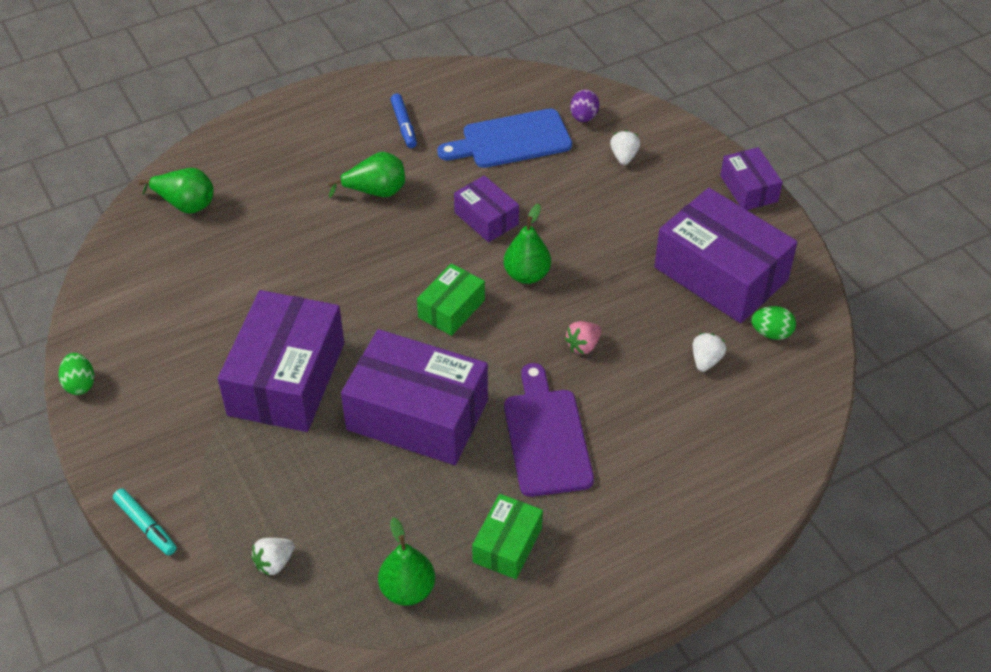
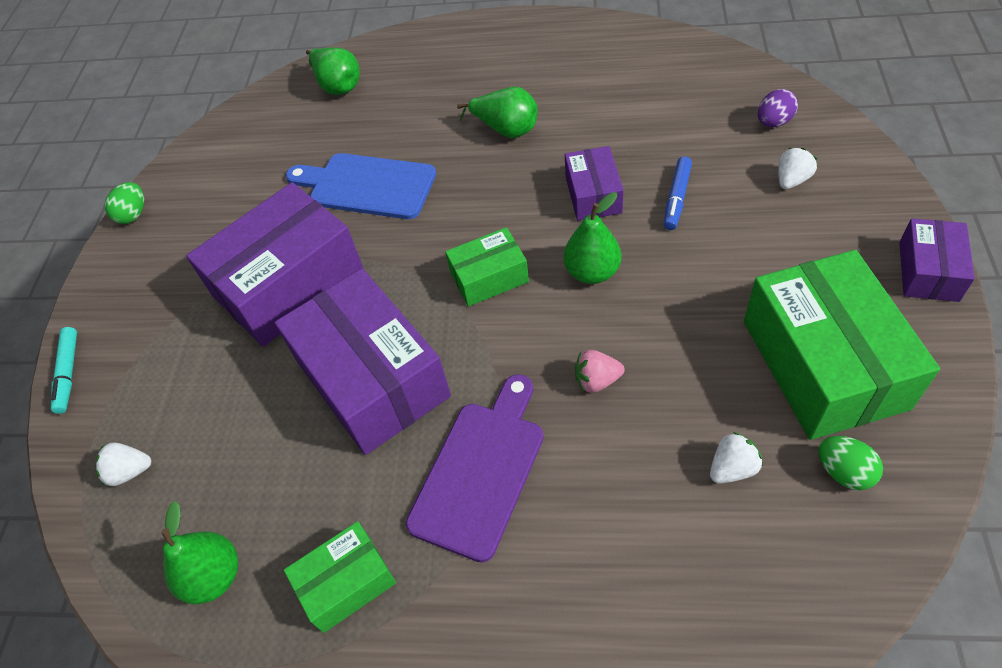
camera: 40 degrees right, 5 degrees up
(404, 125) = (580, 74): blue marker -> blue marker (677, 198)
(511, 140) = (677, 122): blue cutting board -> blue cutting board (367, 186)
(720, 274) = (823, 364): purple box -> green box

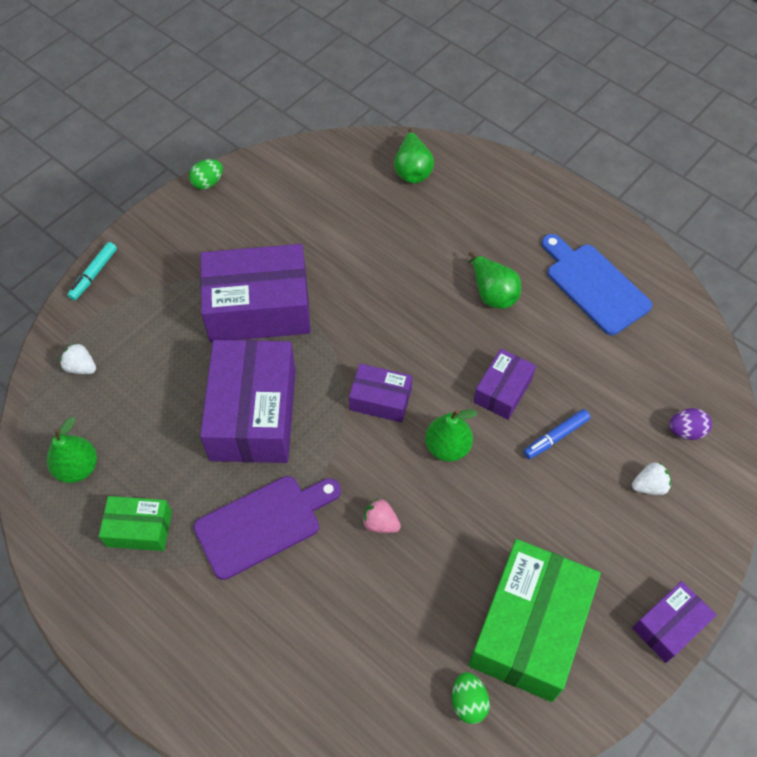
camera: 30 degrees right, 5 degrees up
(367, 186) = (364, 270): blue cutting board -> blue cutting board (594, 285)
(489, 277) = (380, 399): green box -> purple box
(732, 468) = (405, 643): white strawberry -> none

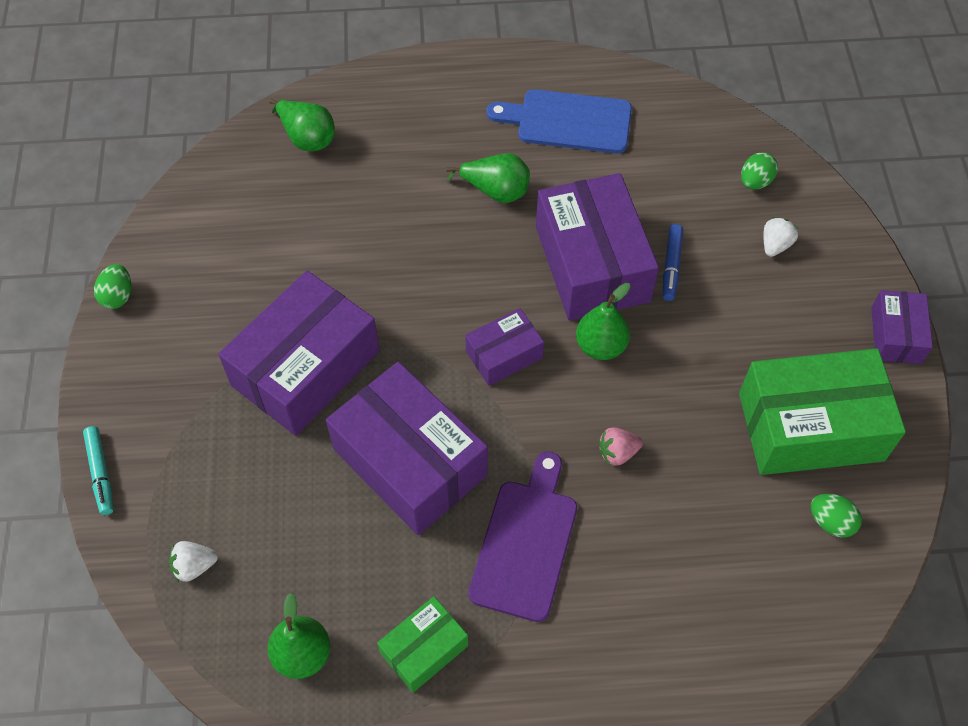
camera: 45 degrees left, 0 degrees up
(502, 390) = (592, 264): purple box -> purple box, size x1.94
(529, 628) = (810, 427): green box -> green box turned 75 degrees counterclockwise
(686, 431) = (755, 182): purple egg -> green egg

